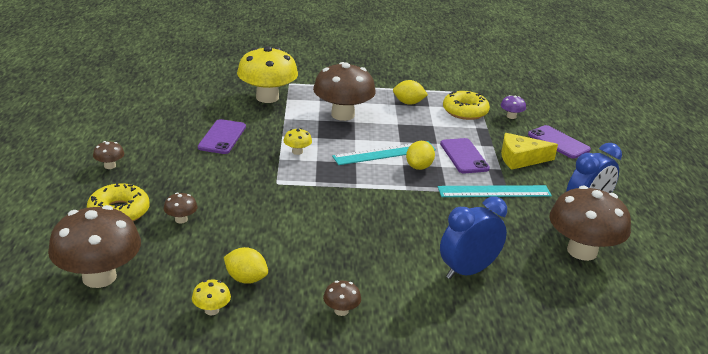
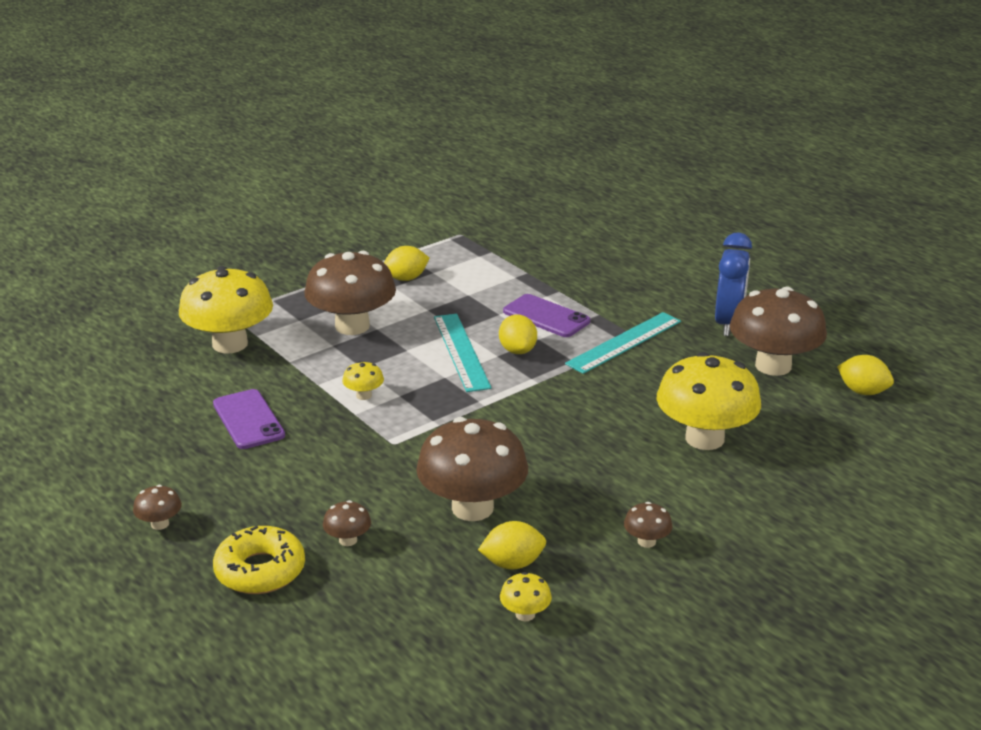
camera: 35 degrees left, 0 degrees up
(99, 277) = (353, 652): brown mushroom -> brown mushroom (472, 508)
(384, 153) = (461, 352): turquoise ruler -> turquoise ruler turned 45 degrees counterclockwise
(465, 111) = (480, 262): yellow donut -> none
(467, 271) = (704, 438): blue clock -> yellow mushroom
(511, 116) = (534, 248): purple mushroom -> none
(520, 159) = (603, 293): yellow cheese -> none
(558, 142) = (615, 258): purple phone -> none
(630, 299) = (862, 391): none -> yellow lemon

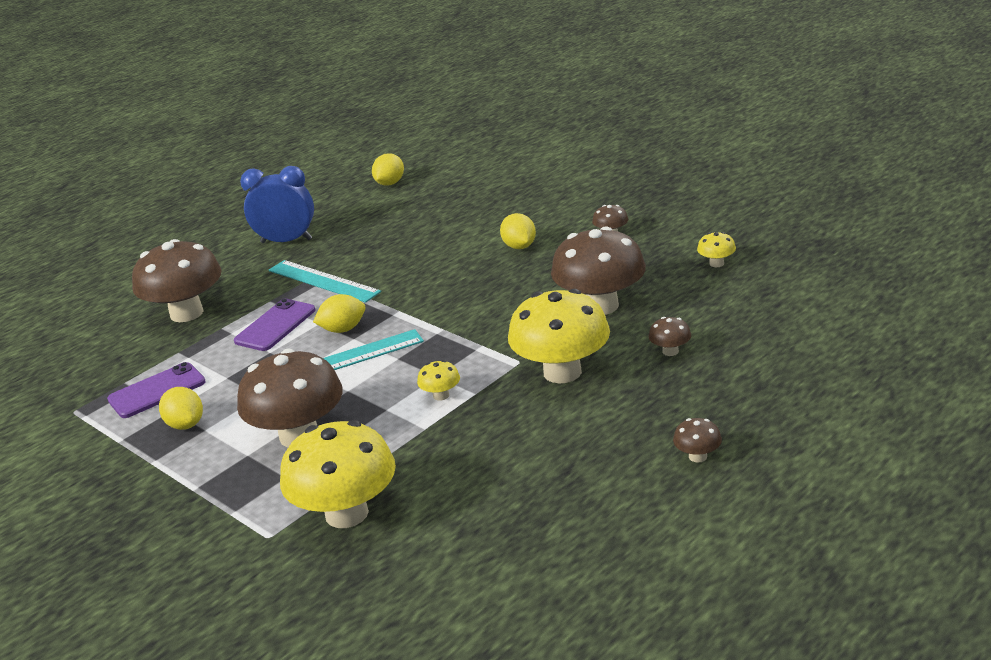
camera: 95 degrees left, 0 degrees up
(248, 420) = (503, 454): purple phone -> purple phone (157, 391)
(260, 570) = (732, 383): yellow donut -> none
(512, 563) = (662, 277): yellow lemon -> yellow lemon (519, 246)
(704, 438) = (470, 230): yellow mushroom -> yellow mushroom (562, 372)
(773, 366) = (356, 217): brown mushroom -> brown mushroom (186, 313)

